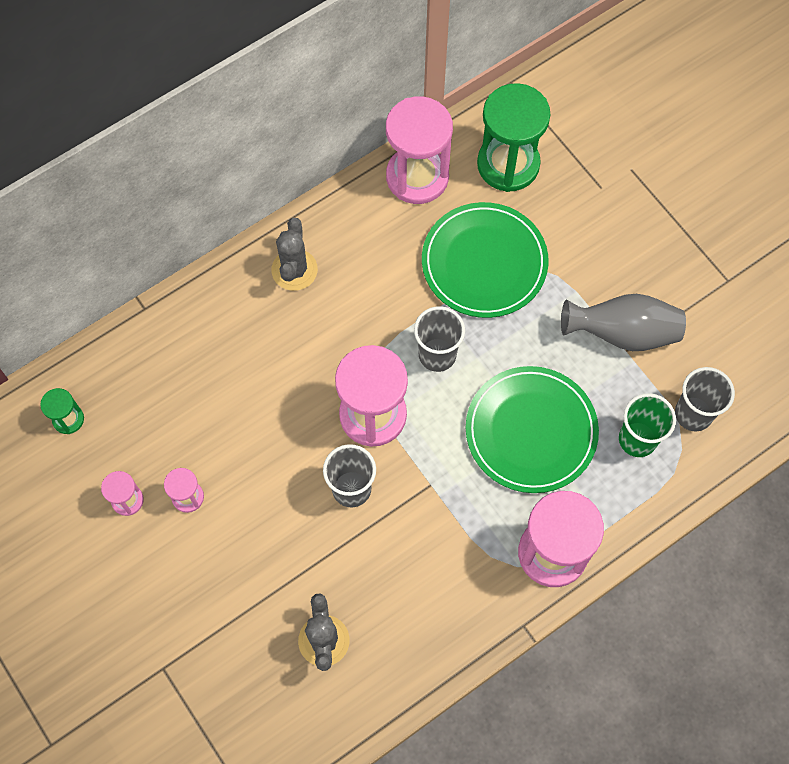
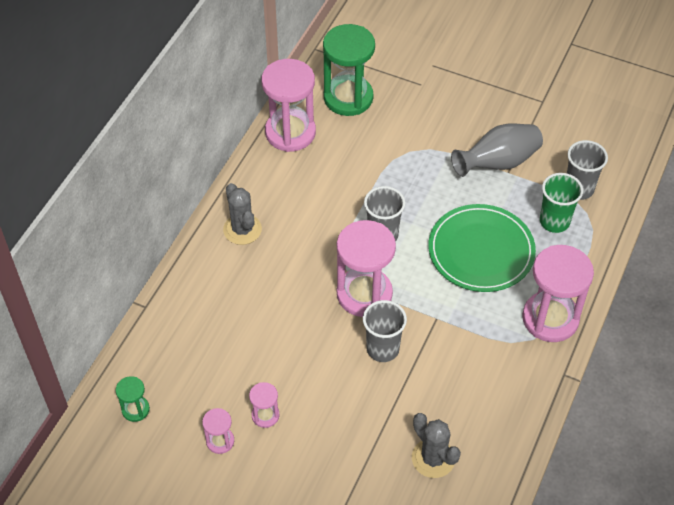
camera: 30 degrees left, 15 degrees down
(484, 262) = (374, 163): green plate -> none

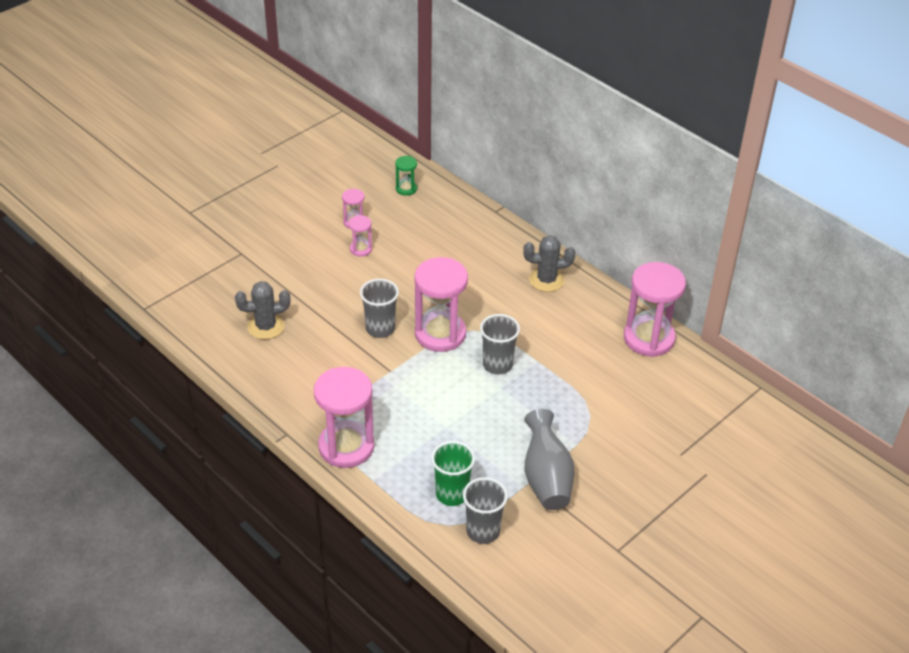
camera: 110 degrees right, 10 degrees down
(348, 98) = (680, 392): green hourglass -> none
(481, 251) = (445, 425): green plate -> none

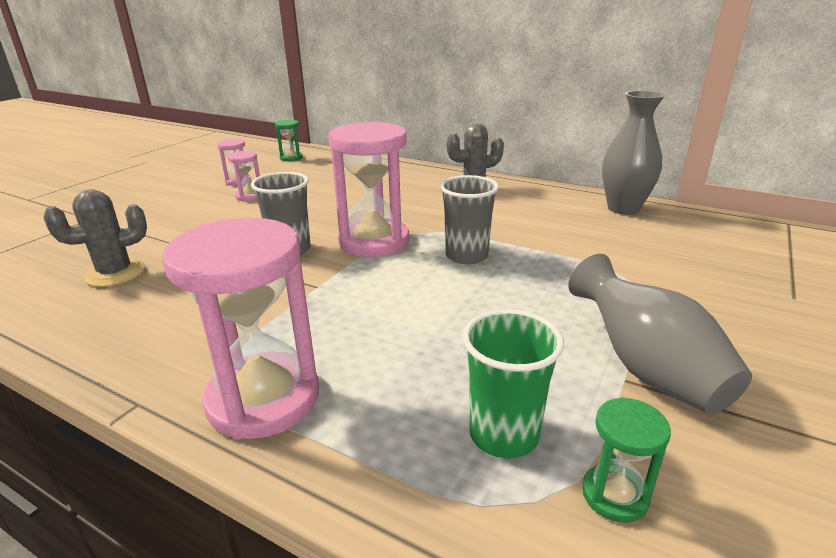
camera: 15 degrees left, 15 degrees down
(483, 531) = (614, 495): grey cup -> green hourglass
(649, 338) = (623, 208): pink hourglass -> grey vase

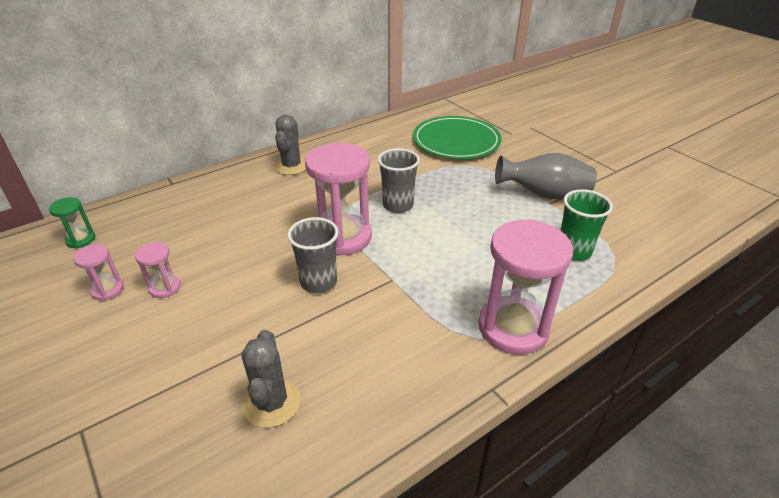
camera: 65 degrees left, 10 degrees up
(614, 495) = (617, 236): green hourglass -> none
(623, 208) = (384, 129): grey vase -> none
(680, 258) = (456, 141): none -> green plate

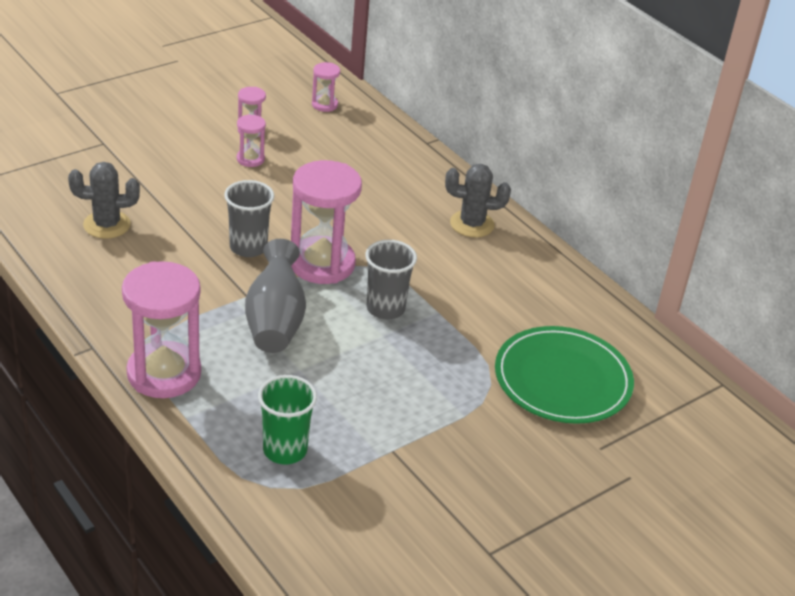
camera: 85 degrees right, 0 degrees up
(81, 240) = (324, 105): green hourglass -> pink hourglass
(544, 194) = (415, 450): grey vase -> grey vase (275, 322)

